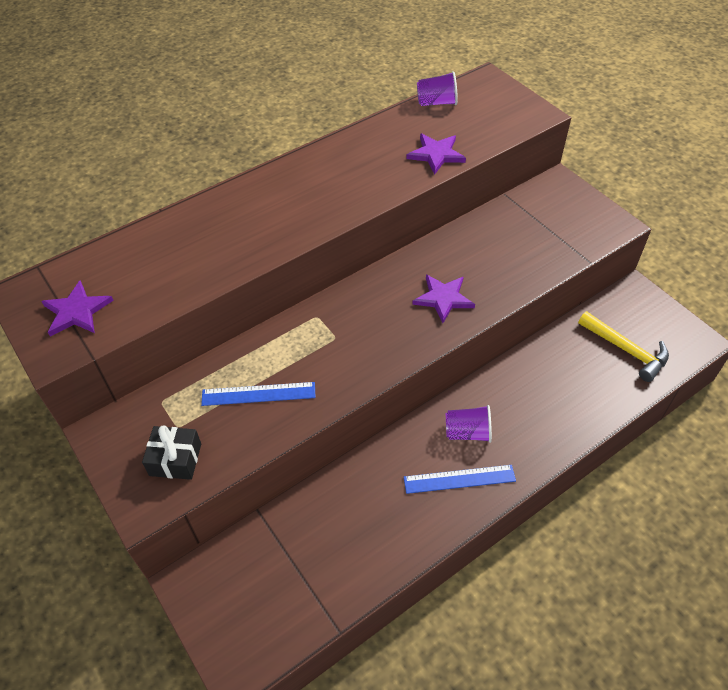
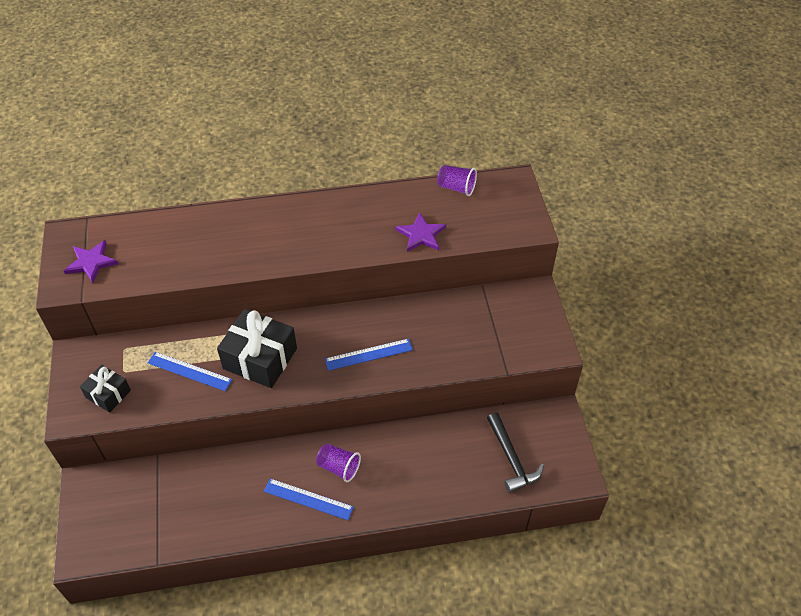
camera: 25 degrees right, 0 degrees up
(330, 348) = (260, 358): none -> black gift
(443, 298) = (368, 354): purple star -> blue ruler
(626, 350) = (511, 459): yellow hammer -> black hammer

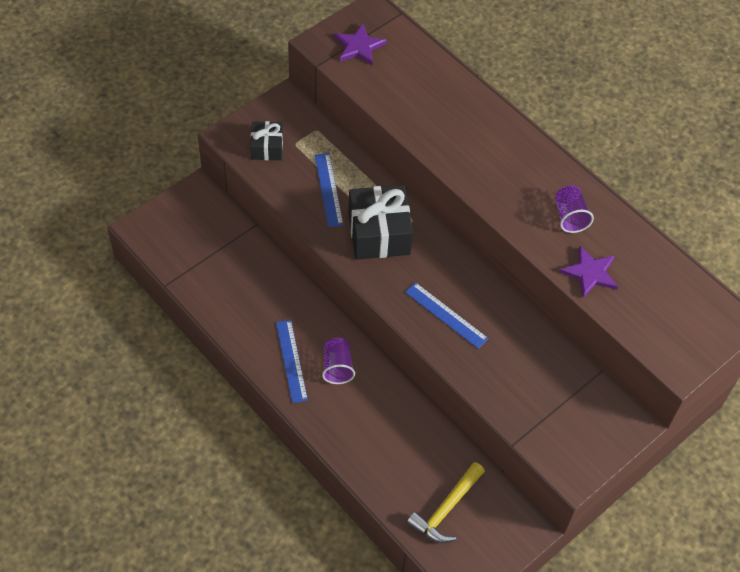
camera: 55 degrees right, 5 degrees up
(456, 188) = (677, 272): purple cup -> purple cup (570, 217)
(511, 459) = (446, 509): black hammer -> yellow hammer

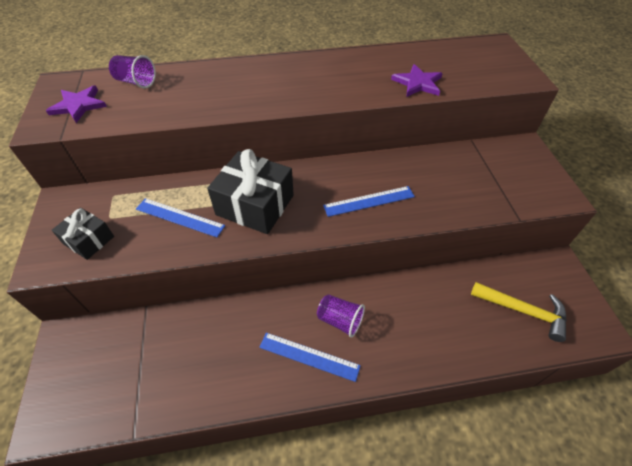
camera: 55 degrees left, 5 degrees down
(446, 509) = (523, 311): yellow hammer -> yellow hammer turned 45 degrees counterclockwise
(570, 217) = (359, 71): purple cup -> purple cup (136, 82)

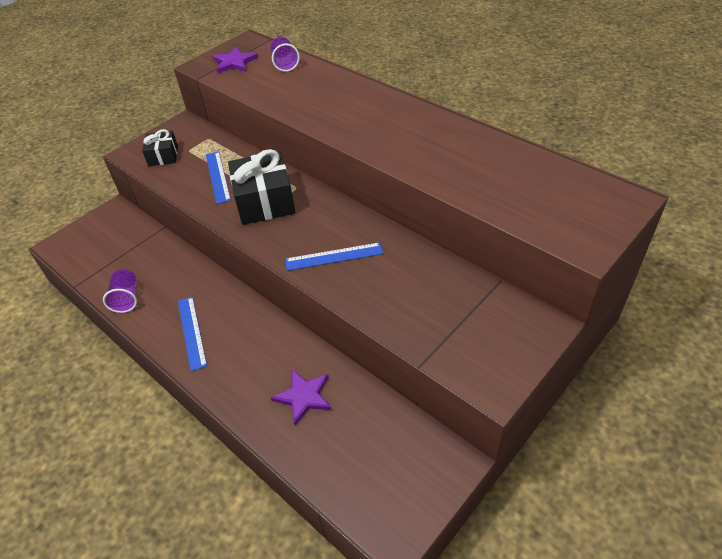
camera: 55 degrees right, 5 degrees down
(340, 320) = (237, 331): purple cup -> purple cup (126, 299)
(369, 201) = (334, 256): blue ruler -> blue ruler turned 45 degrees counterclockwise
(417, 83) = (469, 182): purple star -> purple star (303, 396)
(523, 311) = (360, 455): yellow hammer -> none

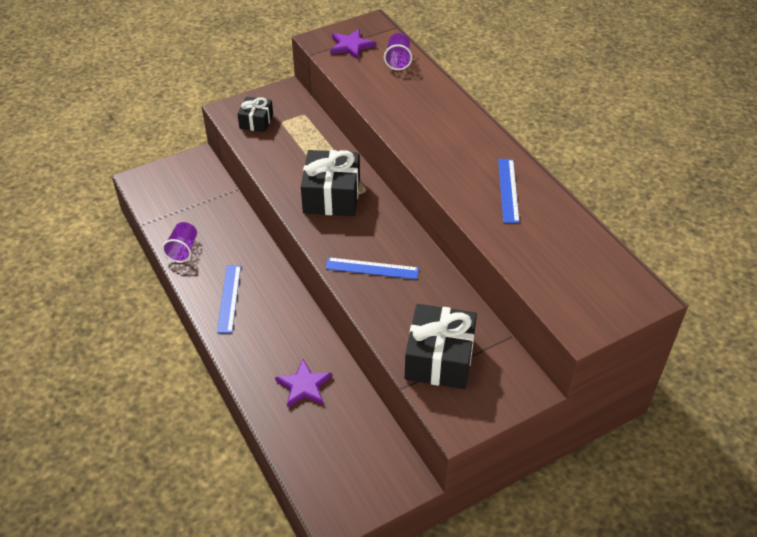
camera: 15 degrees right, 0 degrees up
(217, 177) = (298, 158): blue ruler -> blue ruler (508, 190)
(442, 324) = (439, 359): none -> black gift

